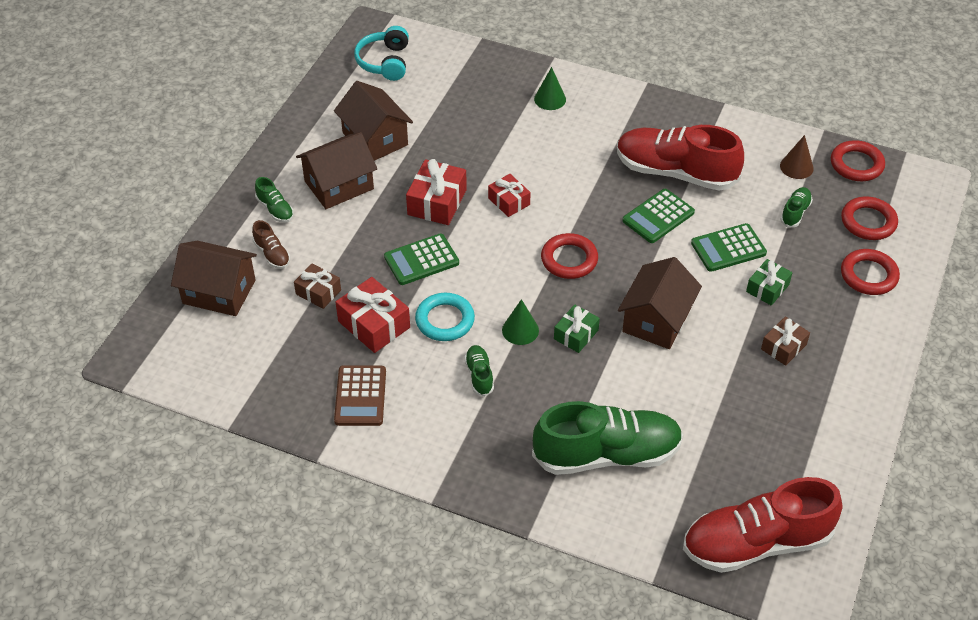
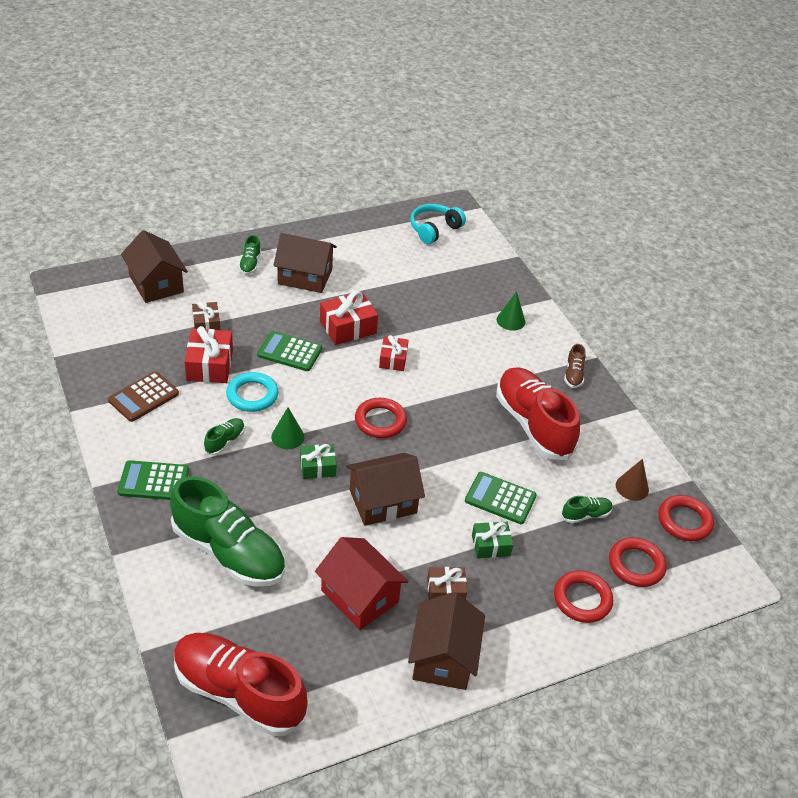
camera: 40 degrees right, 5 degrees down
(272, 254) = (213, 286): brown shoe -> brown shoe (573, 374)
(375, 139) = (364, 267): brown house -> brown house (443, 657)
(658, 216) = (479, 441): green calculator -> green calculator (154, 481)
(737, 402) = (360, 596): none -> red house

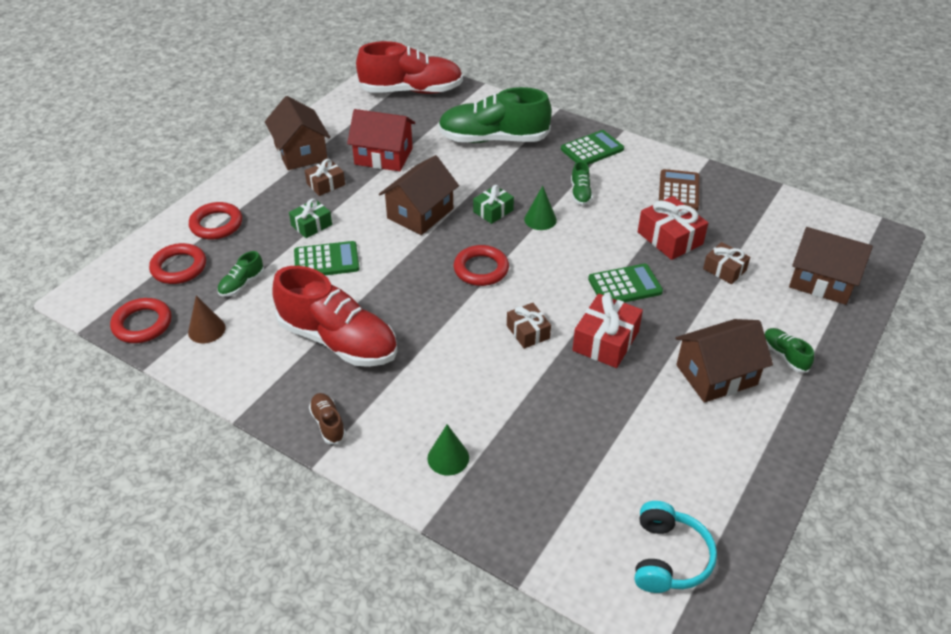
camera: 150 degrees right, 0 degrees up
(252, 395) = (606, 234): turquoise ring -> none
(393, 359) = (528, 332): red gift -> brown gift

